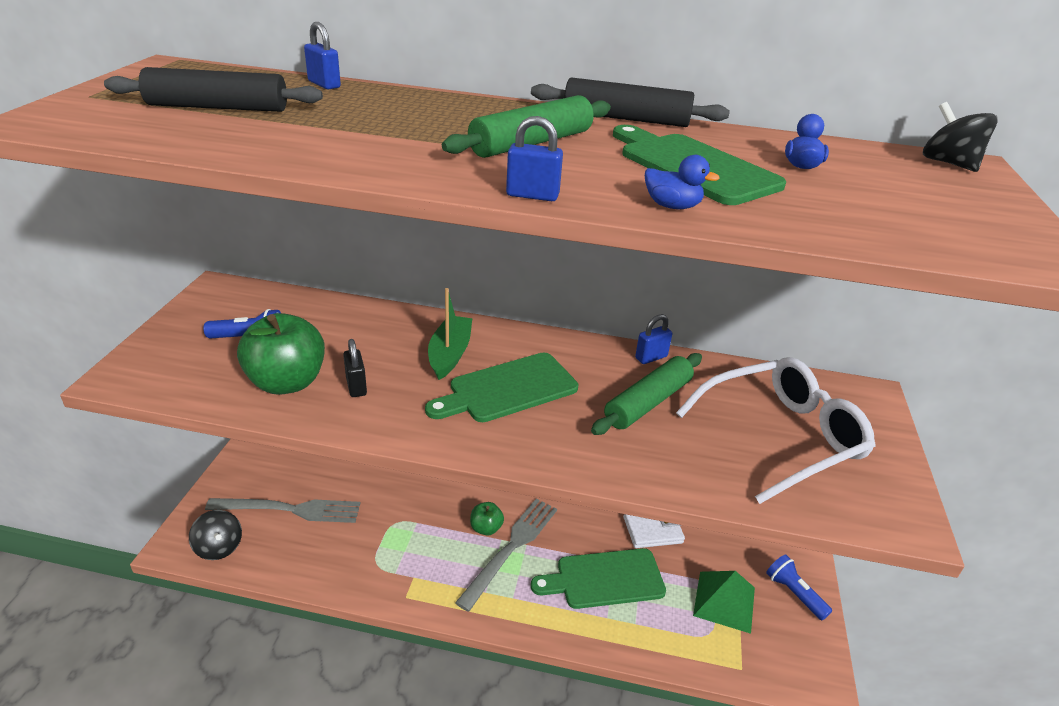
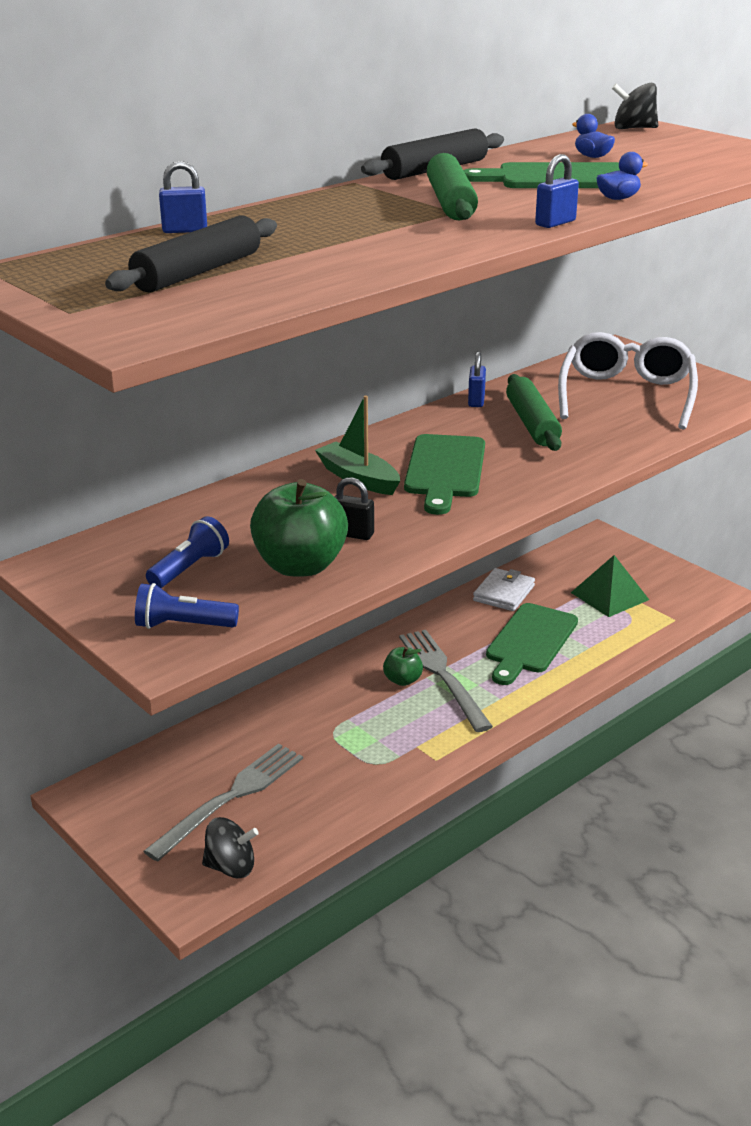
camera: 50 degrees left, 5 degrees down
(794, 593) = (633, 562): blue flashlight -> blue flashlight (183, 625)

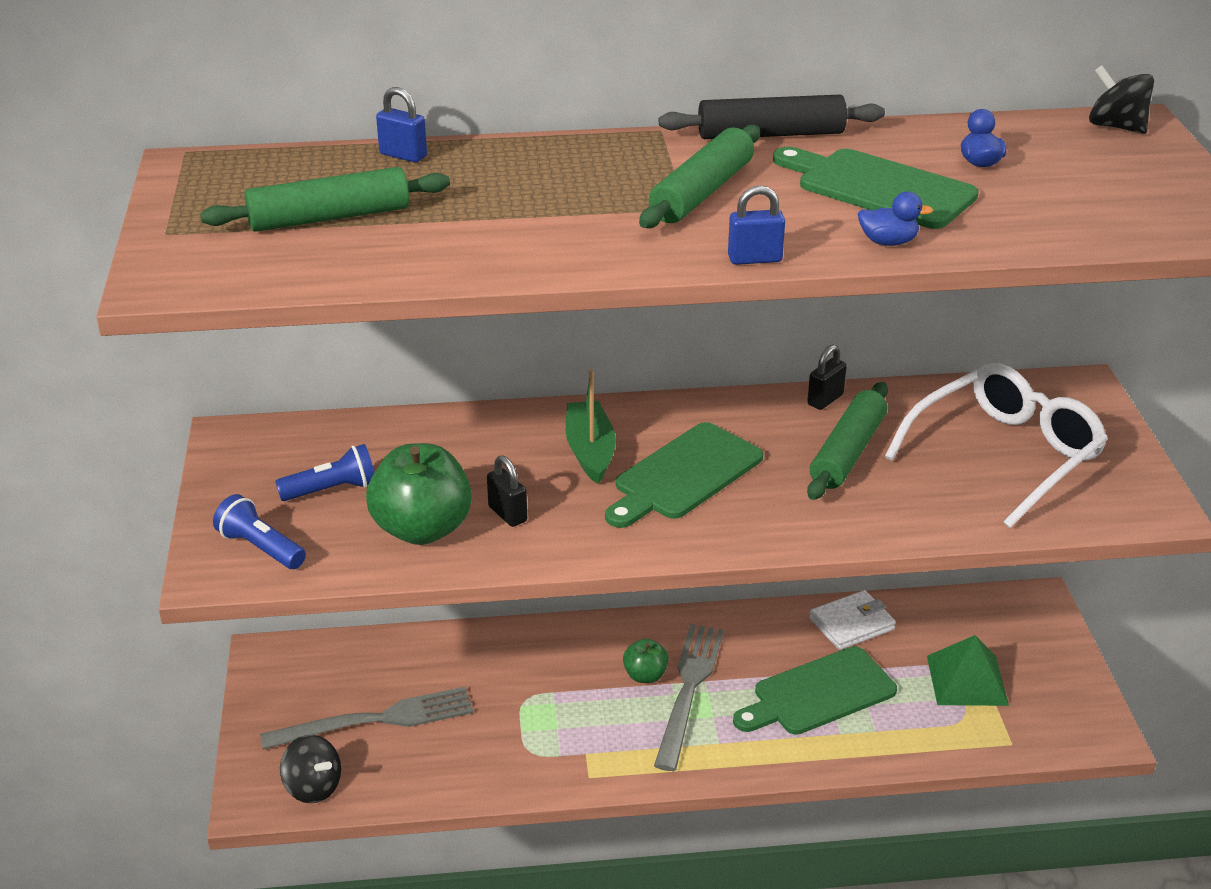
camera: 35 degrees right, 5 degrees up
(198, 272) = (329, 217): black rolling pin -> green rolling pin
(476, 401) = (825, 400): blue padlock -> black padlock

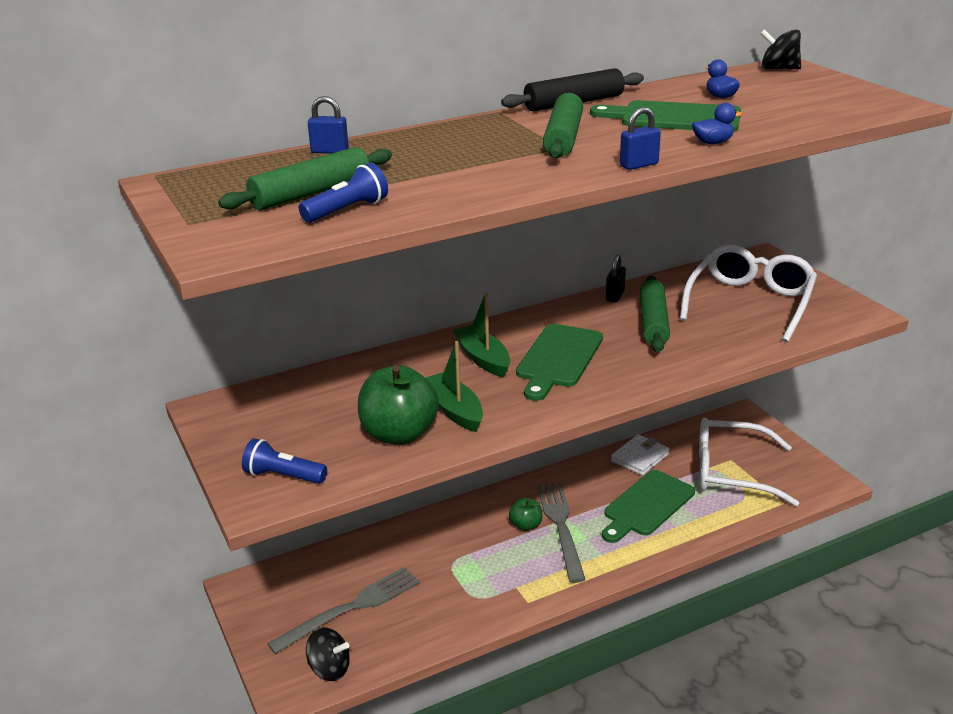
camera: 20 degrees left, 5 degrees down
(332, 490) = (312, 425): blue flashlight -> blue flashlight (347, 210)
(507, 514) = (454, 410): black padlock -> green boat
(967, 680) = (732, 472): green pyramid -> white glasses

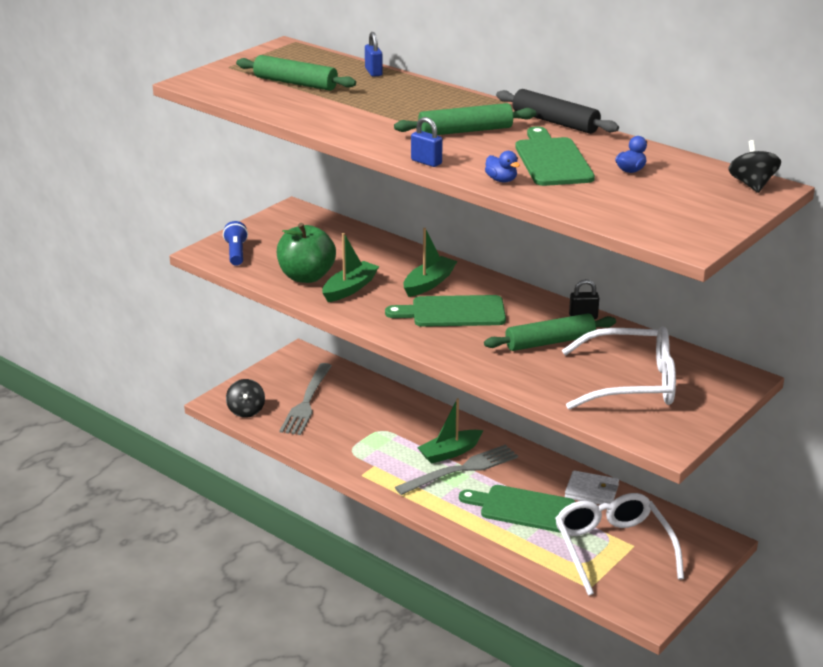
camera: 65 degrees right, 0 degrees up
(347, 210) = (274, 97): blue flashlight -> none
(351, 608) = (306, 402): grey fork -> grey fork turned 75 degrees clockwise
(526, 525) = (450, 452): green apple -> green boat

